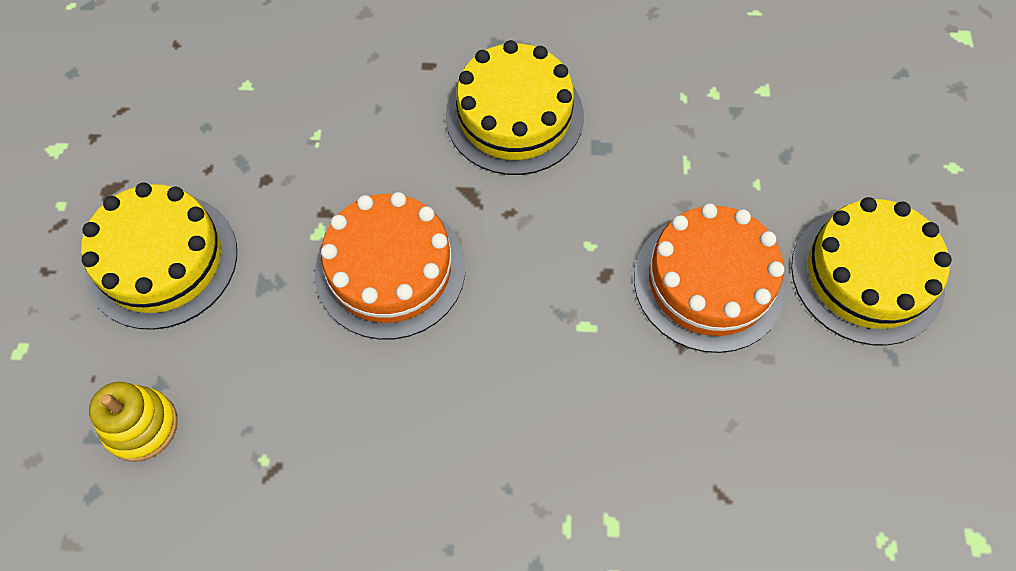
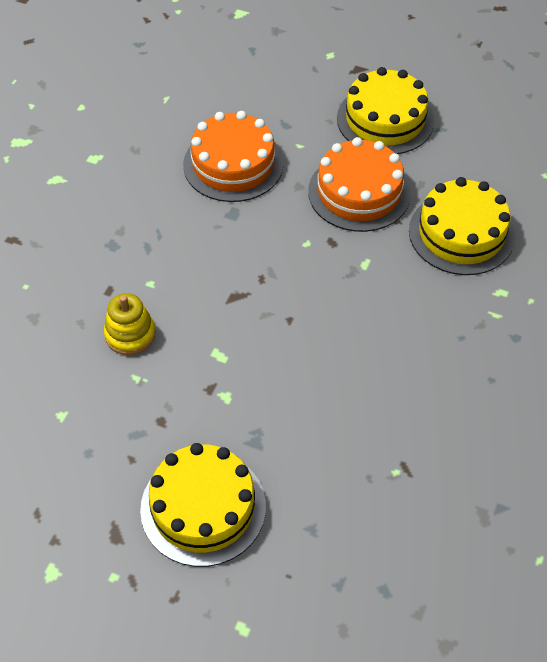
camera: 70 degrees left, 10 degrees down
(141, 426) = (342, 547): yellow stacking toy -> yellow stacking toy (130, 334)
(390, 269) = (277, 359): orange cake -> orange cake (233, 164)
(514, 116) = (183, 252): yellow cake -> yellow cake (461, 233)

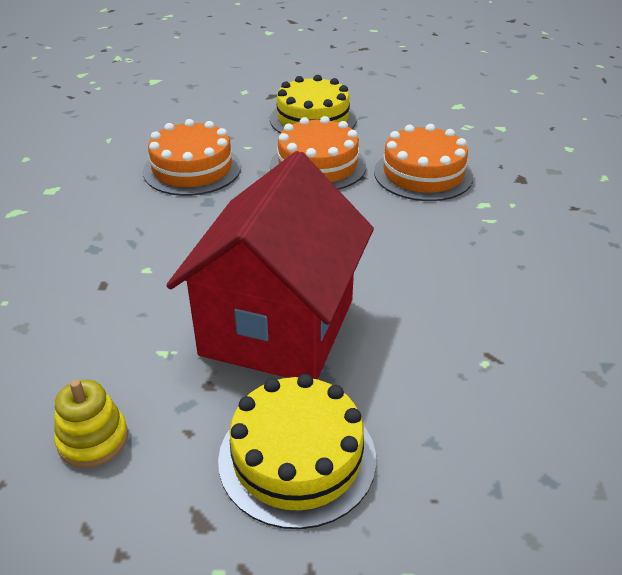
camera: 20 degrees left, 15 degrees down
(130, 334) = (141, 316): yellow stacking toy -> yellow stacking toy (93, 440)
(238, 380) = (278, 327): none -> red house
(461, 233) = (423, 174): yellow cake -> orange cake

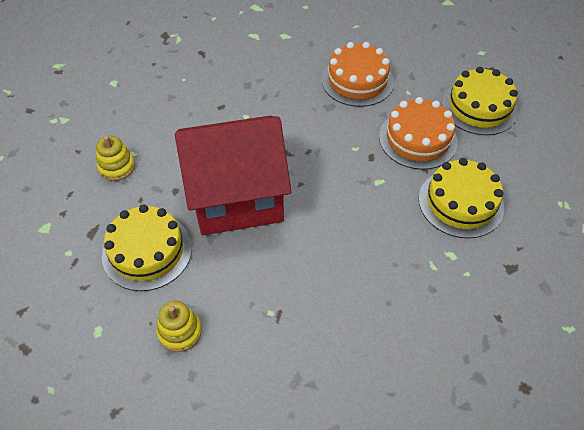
camera: 60 degrees right, 15 degrees up
(423, 174) = (460, 203): orange cake -> yellow cake
(468, 468) = (180, 332): none -> yellow stacking toy

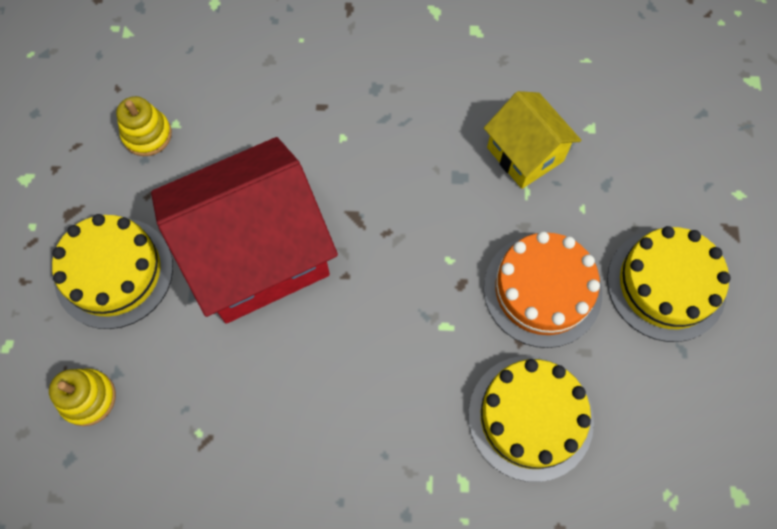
camera: 30 degrees right, 15 degrees up
(237, 198) = (257, 254): red house -> red house turned 45 degrees counterclockwise
(357, 80) = (525, 154): orange cake -> yellow house

